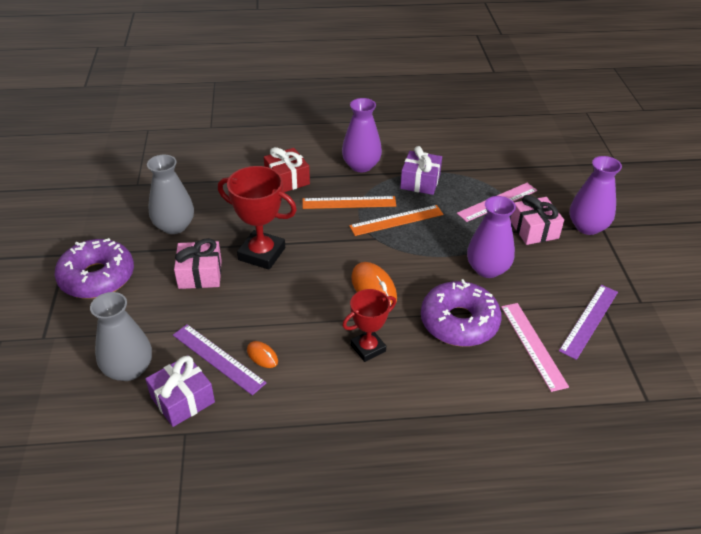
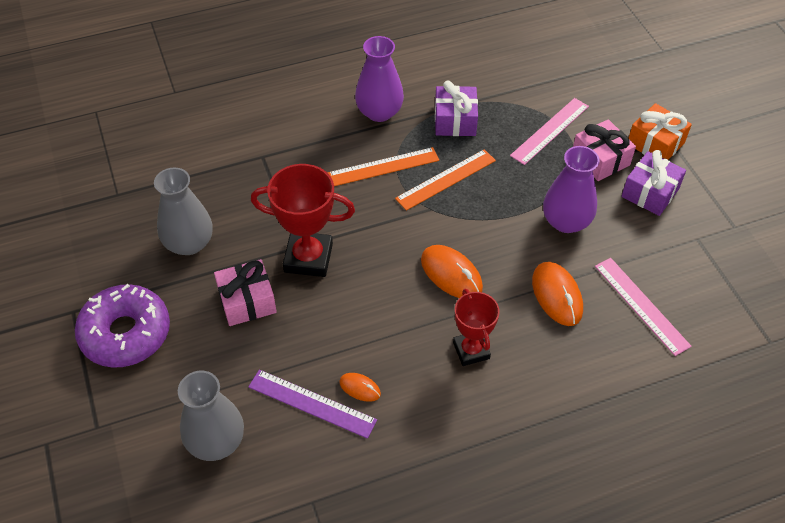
camera: 15 degrees left, 10 degrees up
(182, 400) = (293, 463): purple gift -> purple gift (650, 193)
(287, 179) = (299, 149): red gift -> none
(368, 348) = (471, 350): red trophy -> red trophy turned 60 degrees counterclockwise
(459, 322) = (557, 295): purple donut -> orange mouse
(587, 227) = (655, 143): purple vase -> orange gift
(589, 320) = (689, 262): purple ruler -> none

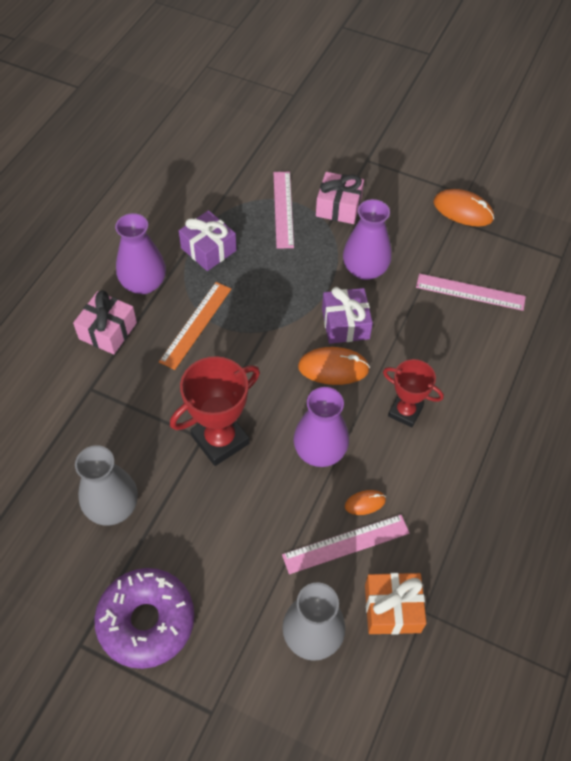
camera: 45 degrees left, 5 degrees up
(247, 301) = (212, 512): pink gift -> pink gift (108, 331)
(312, 403) = (346, 544): purple ruler -> pink ruler
(370, 323) = (320, 450): none -> purple vase
(446, 179) = (252, 300): orange ruler -> none
(557, 295) = (415, 327): orange mouse -> orange mouse (463, 210)
(650, 193) = (394, 208): purple gift -> purple gift (345, 324)
(655, 143) = (360, 169): orange gift -> orange gift (392, 608)

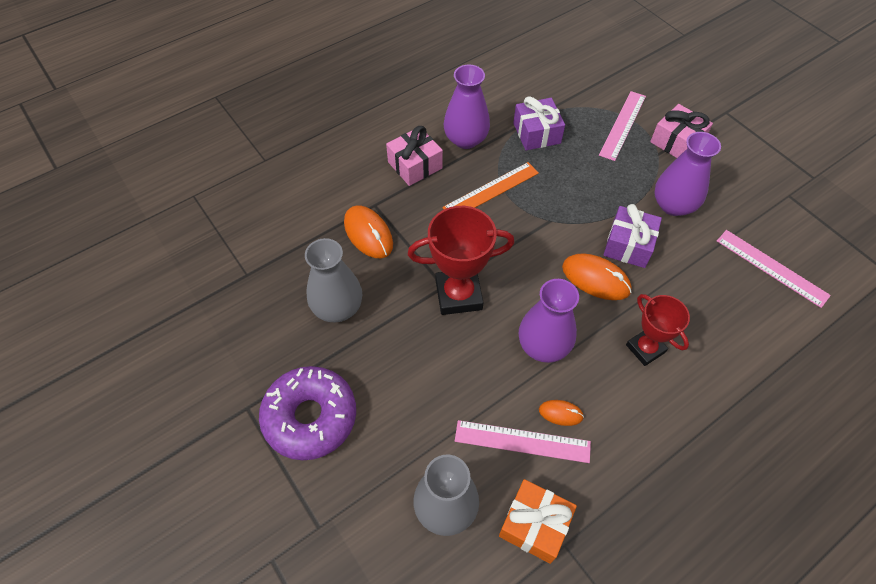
camera: 30 degrees right, 0 degrees up
(463, 210) = (802, 191): orange mouse -> orange mouse (368, 234)

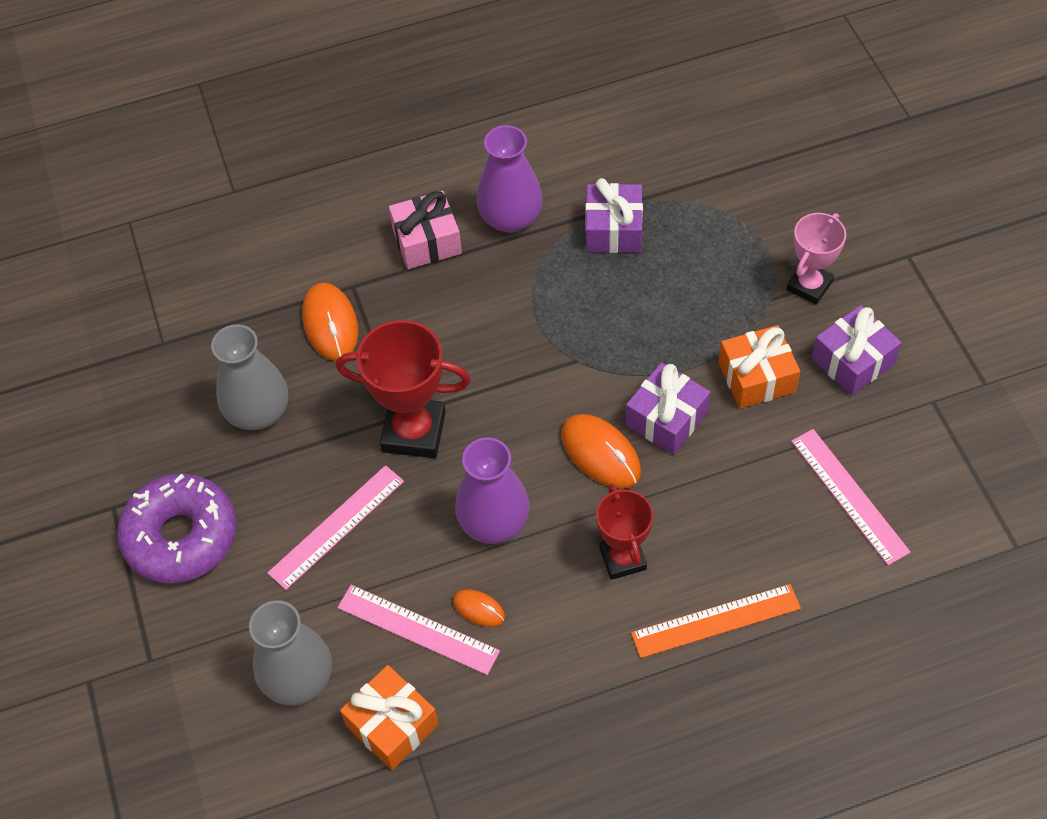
camera: 20 degrees right, 0 degrees up
(491, 190) = (514, 300): orange ruler -> orange ruler (716, 621)
(622, 125) = (743, 243): pink ruler -> pink ruler (336, 526)
(673, 205) = (756, 377): purple vase -> orange gift
(676, 142) = (809, 286): pink gift -> pink trophy
(727, 181) = (853, 361): none -> purple gift

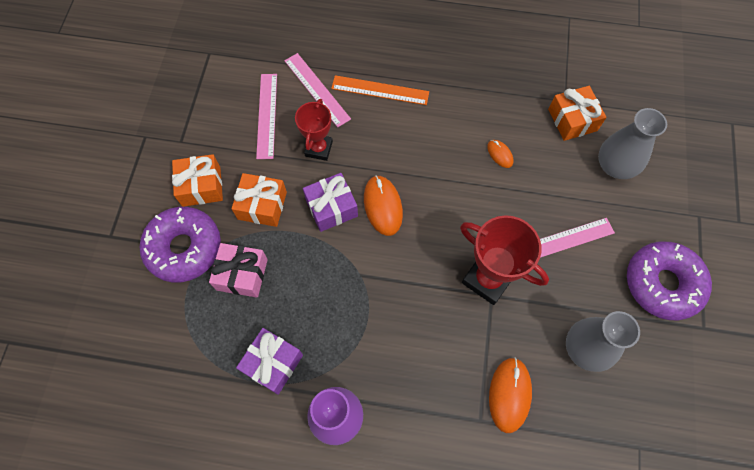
camera: 155 degrees left, 10 degrees up
(418, 629) = (538, 160): pink ruler -> pink ruler (317, 89)
(427, 241) = (408, 431): pink gift -> pink gift (242, 274)
(494, 522) = (467, 197): purple vase -> none
(622, 558) = (407, 142): red trophy -> red trophy (318, 149)
(809, 286) = (184, 248): pink trophy -> purple donut
(853, 361) = (201, 186): purple gift -> orange gift

